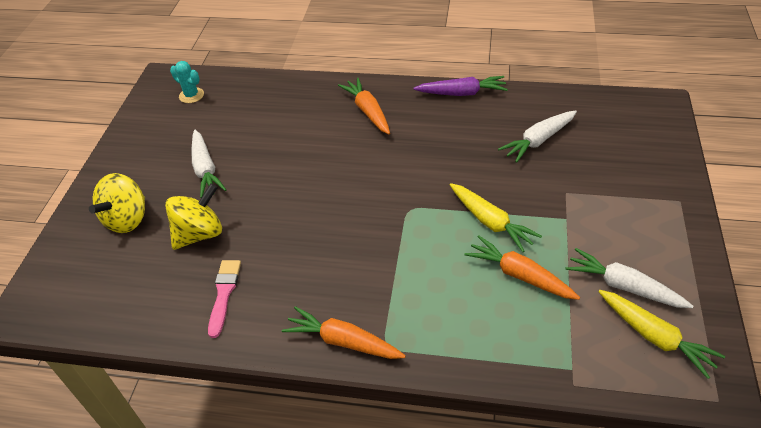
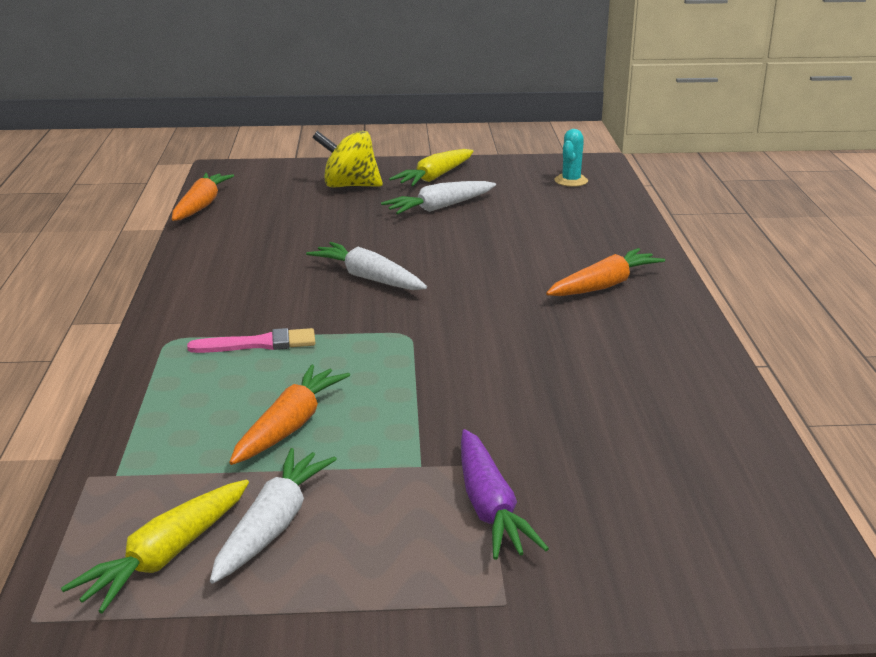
camera: 75 degrees right, 20 degrees down
(199, 234) = (334, 220): yellow spinning top -> none
(224, 294) = (248, 244): pink brush -> pink brush (259, 344)
(343, 341) = (178, 313): orange carrot -> orange carrot (201, 206)
(462, 93) = (701, 355): purple carrot -> purple carrot (489, 507)
(490, 222) = (395, 397): yellow carrot -> yellow carrot (434, 177)
(538, 141) = (611, 433): white carrot -> white carrot (368, 278)

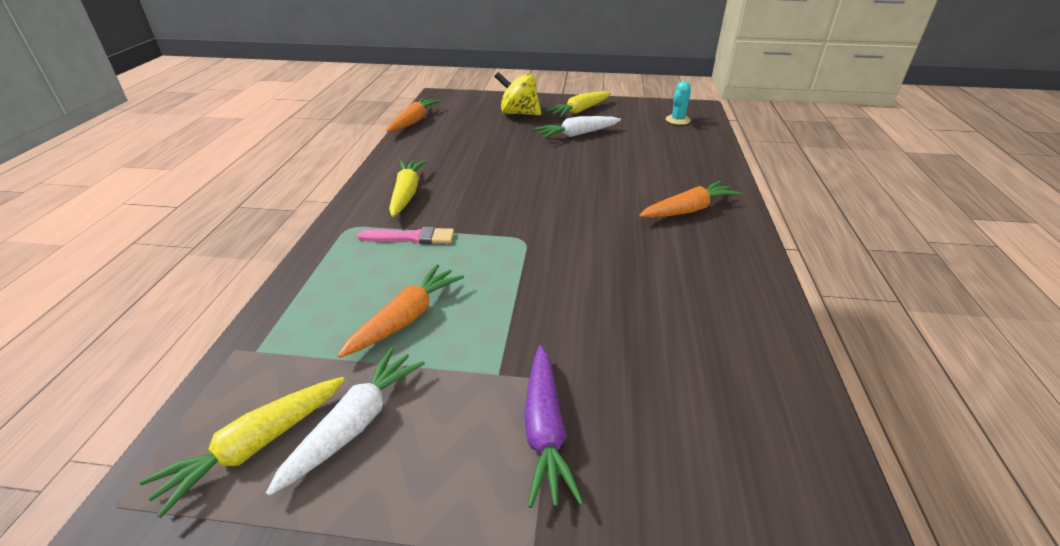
camera: 10 degrees right, 10 degrees up
(231, 295) = (406, 194): none -> yellow carrot
(368, 278) = (509, 187): white carrot -> none

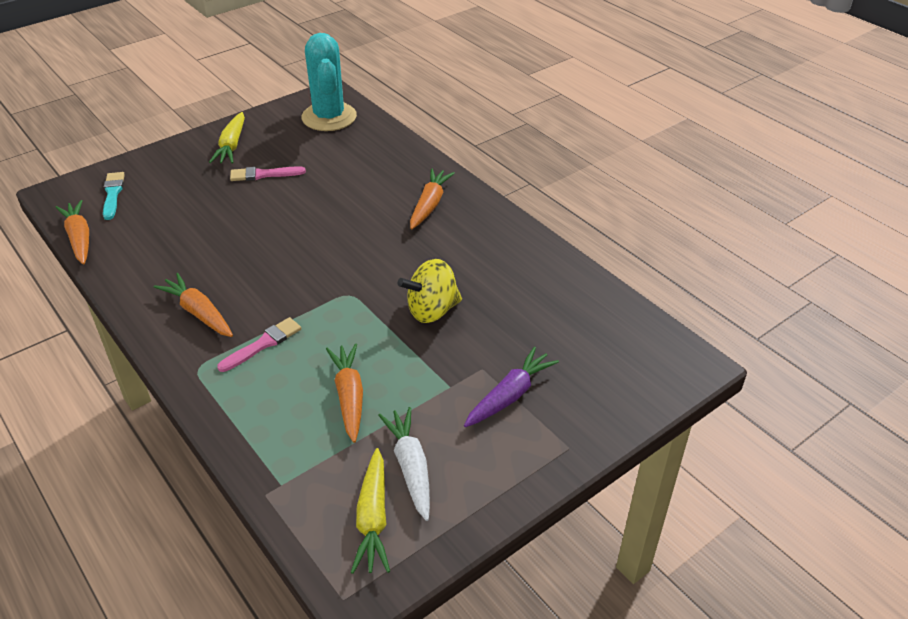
camera: 45 degrees left, 5 degrees up
(406, 194) = (198, 313): yellow carrot -> orange carrot
(468, 108) = (113, 194): none -> turquoise brush
(519, 113) = (176, 176): yellow spinning top -> yellow spinning top (432, 310)
(545, 431) = (510, 395): purple carrot -> purple carrot turned 90 degrees counterclockwise
(577, 134) = (263, 174): white carrot -> pink brush
(677, 120) = (329, 117): turquoise cactus -> turquoise cactus, size x2.20

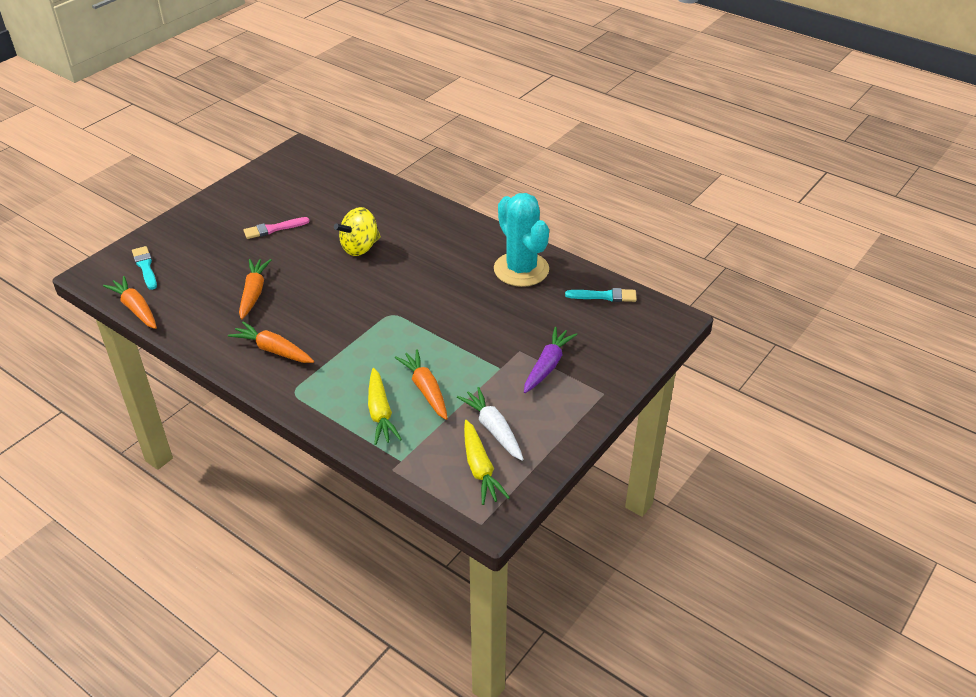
camera: 15 degrees left, 0 degrees up
(232, 146) = (232, 208): yellow carrot -> yellow carrot (380, 413)
(263, 344) = (339, 364): pink brush -> none
(329, 117) = (308, 170): turquoise cactus -> turquoise cactus (521, 269)
(429, 204) = (427, 232): orange carrot -> orange carrot (254, 293)
(432, 310) = (463, 315): yellow spinning top -> yellow spinning top (360, 247)
(613, 318) = (604, 296): none -> turquoise brush

